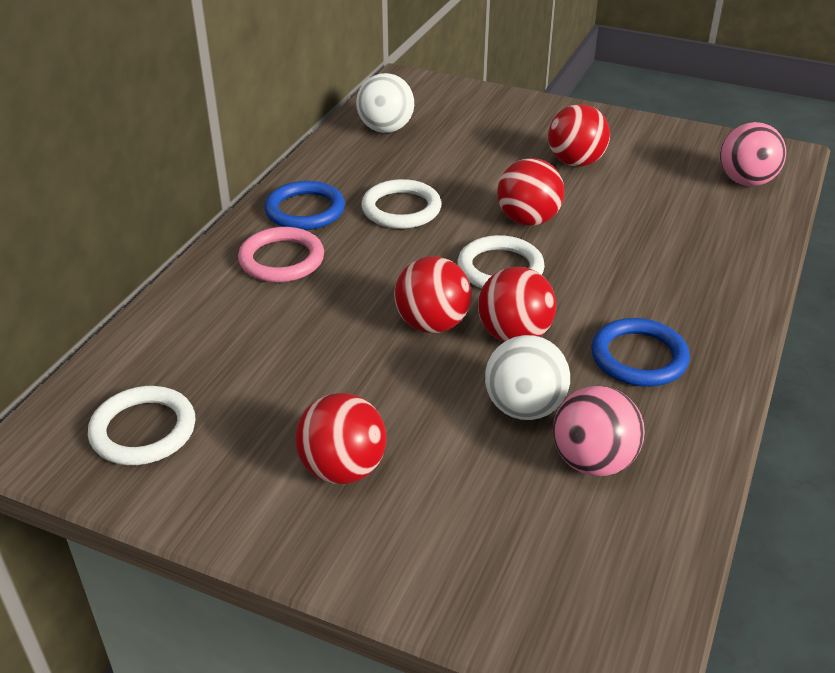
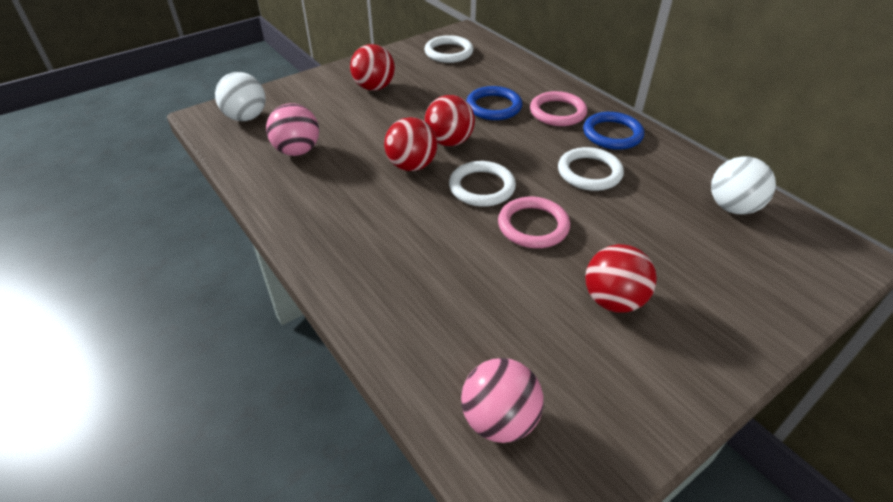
camera: 120 degrees right, 5 degrees up
(524, 408) = (354, 146): white ball -> white ball (246, 117)
(528, 220) = (533, 226): red ball -> pink ring
(639, 357) = (345, 203): blue ring -> blue ring (493, 107)

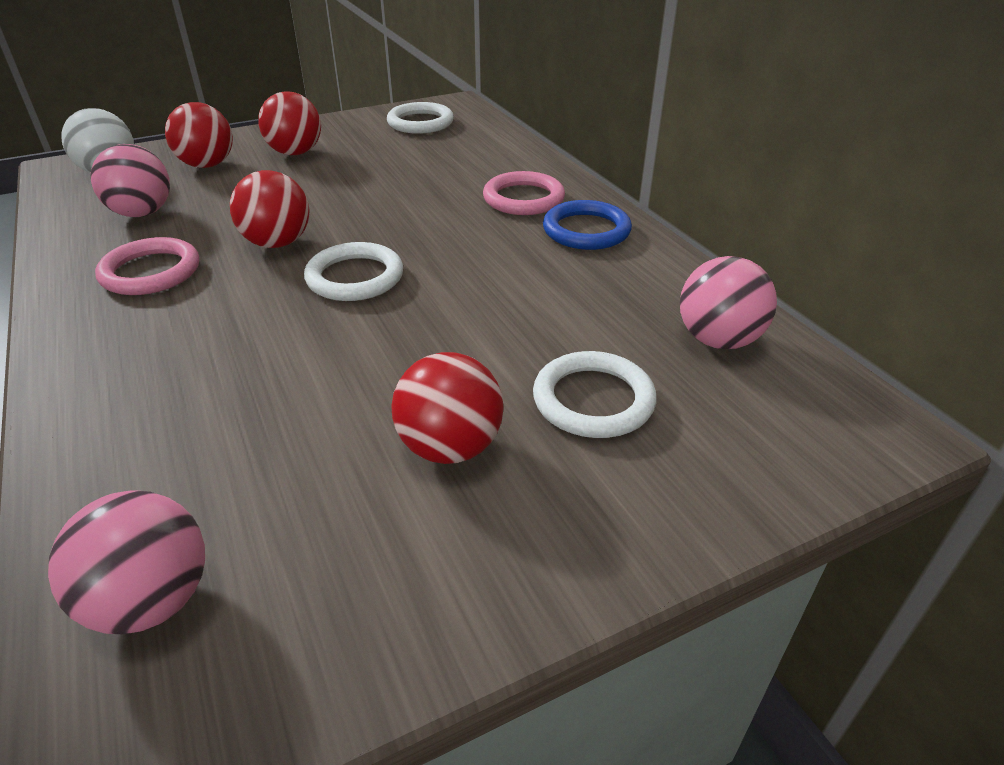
camera: 10 degrees right, 5 degrees down
(449, 142) = (349, 220): red ball -> red ball (207, 165)
(493, 107) = (438, 185): blue ring -> none
(533, 226) = (394, 332): pink ring -> pink ring (150, 272)
(589, 172) = (522, 274): white ring -> white ring (593, 400)
(732, 207) = (718, 340): white ball -> pink ball

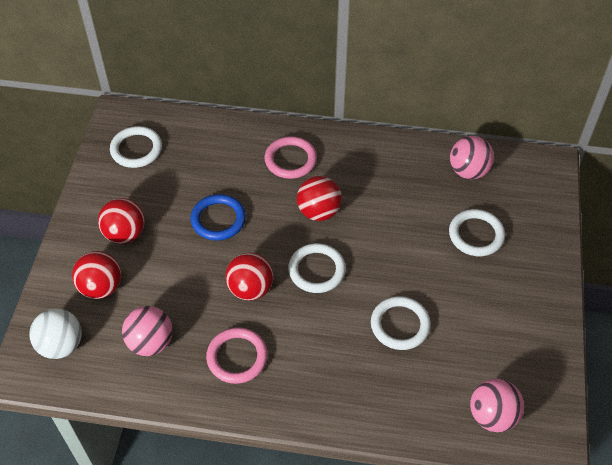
camera: 55 degrees left, 15 degrees up
(310, 388) = (400, 325): none -> white ring
(450, 447) = (472, 294): red ball -> red ball (319, 212)
(586, 230) = (346, 156): blue ring -> blue ring (218, 219)

